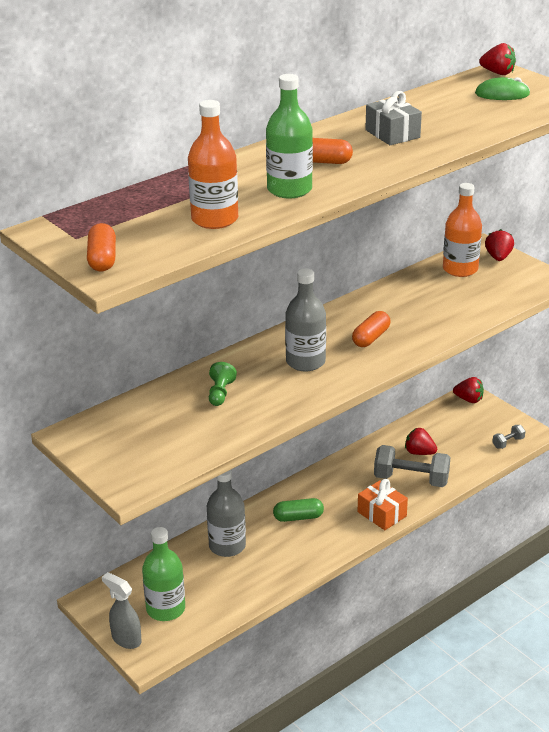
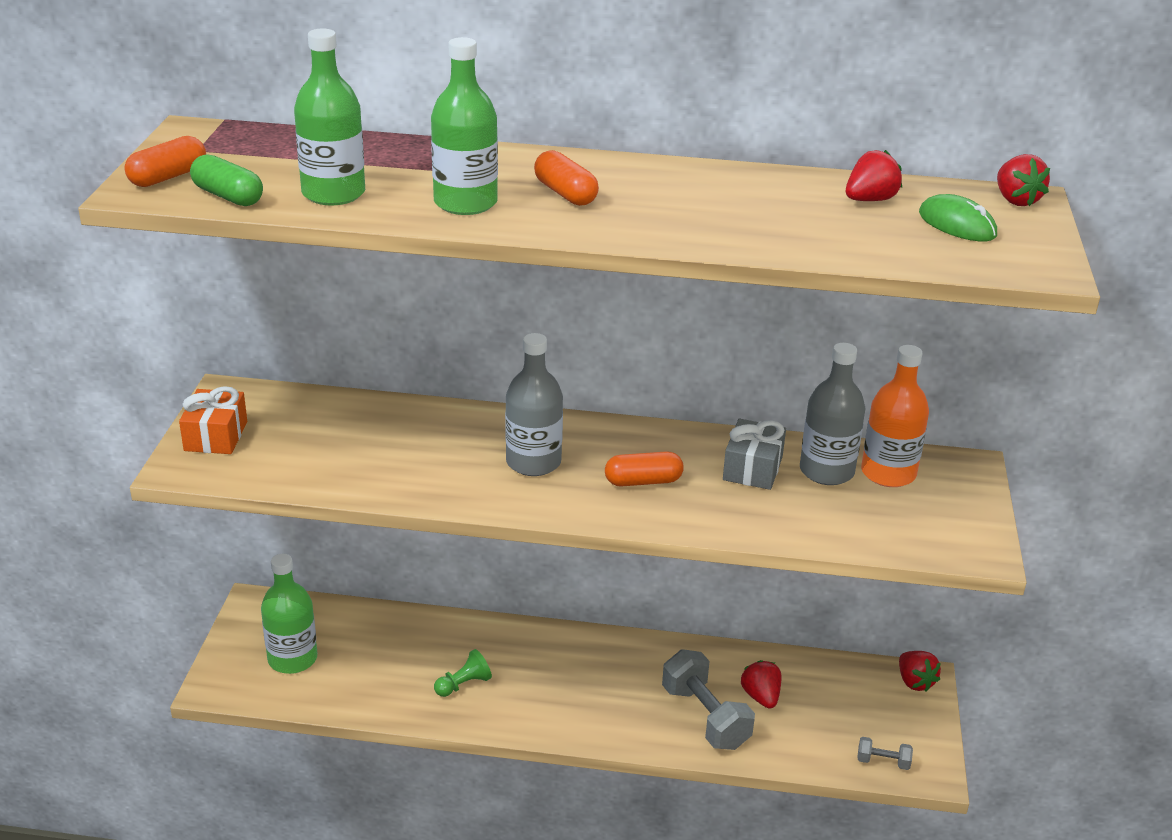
camera: 45 degrees right, 0 degrees up
(126, 639) = (224, 659): grey spray bottle -> none
(214, 219) = (333, 193): orange bottle -> green bottle
(220, 393) = (403, 440): green pawn -> green pawn (463, 684)
(227, 546) = (429, 644): grey bottle -> grey bottle (826, 471)
(298, 517) = (533, 667): green capsule -> green capsule (228, 196)
(382, 514) = (616, 728): orange gift -> orange gift (216, 436)
(392, 134) = (711, 203): grey gift -> grey gift (752, 468)
(498, 257) = (964, 488): red strawberry -> red strawberry (870, 200)

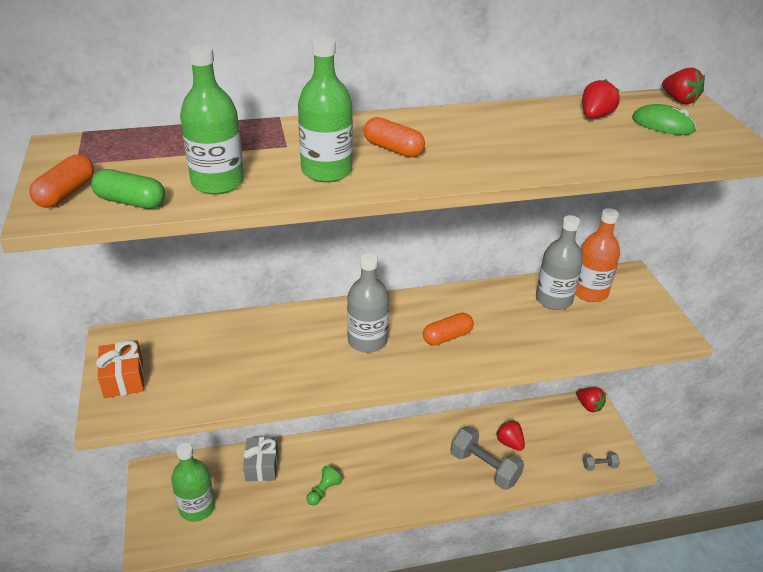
camera: 20 degrees left, 5 degrees up
(752, 468) = (509, 309): grey gift -> grey gift (261, 466)

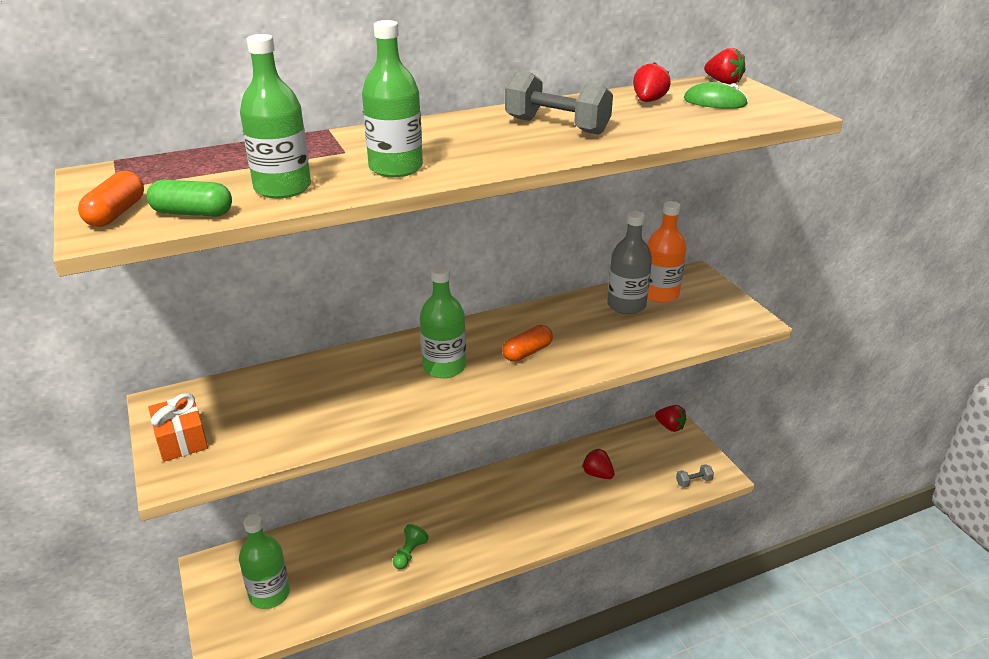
camera: 10 degrees left, 5 degrees down
(261, 466) = (334, 539): grey gift -> none
(367, 340) = (444, 367): grey bottle -> green bottle
(393, 149) = (458, 144): orange capsule -> none
(484, 467) = (577, 502): grey dumbbell -> grey dumbbell (557, 126)

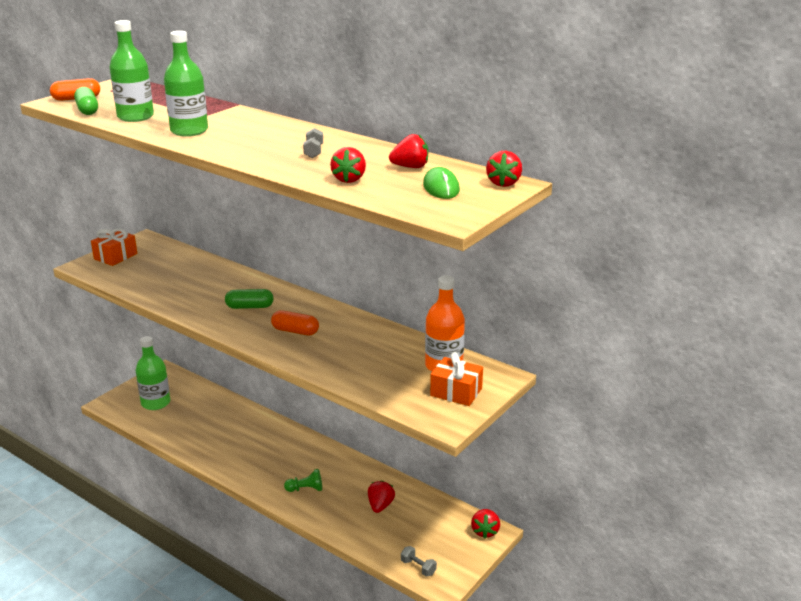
camera: 60 degrees right, 5 degrees down
(409, 553) = (225, 443): green pawn -> green pawn (306, 489)
(444, 367) = (249, 307): green bottle -> green capsule
(557, 126) = (313, 152): grey dumbbell -> grey dumbbell, size x0.47
(626, 305) = (407, 354): grey bottle -> none
(659, 127) = (349, 179): none -> red strawberry
(707, 301) = (456, 392): none -> orange gift

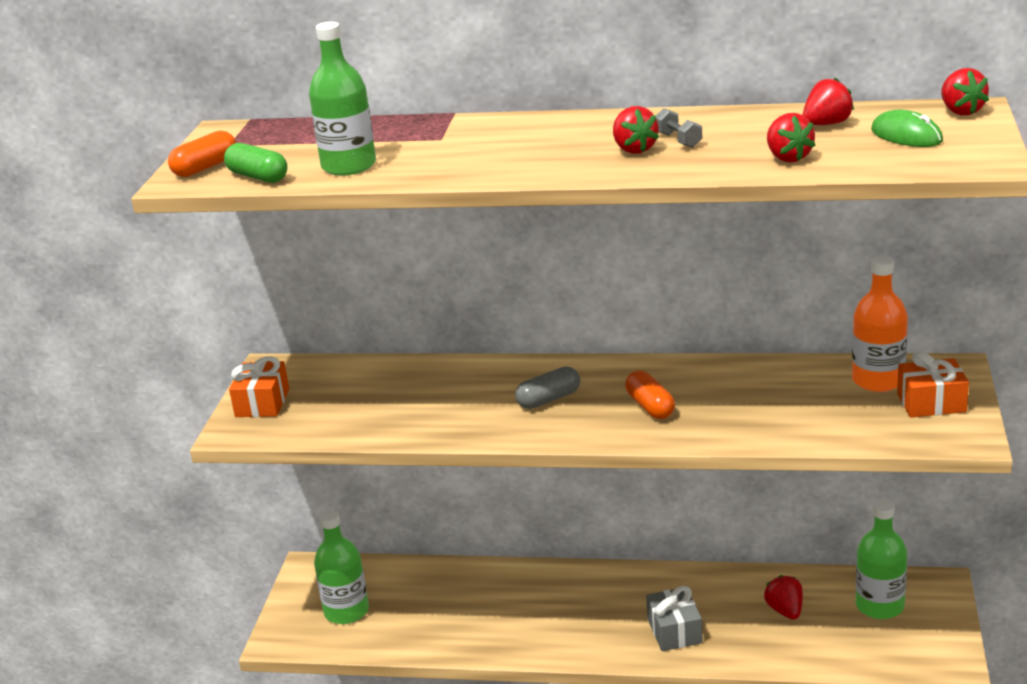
camera: 25 degrees left, 0 degrees up
(189, 131) = (464, 162): green bottle -> green bottle (879, 606)
(249, 307) = (549, 399): green capsule -> grey capsule
(295, 331) = (650, 406): orange capsule -> orange capsule turned 75 degrees clockwise
(306, 489) = (674, 631): green pawn -> grey gift
(418, 567) = (905, 658): grey dumbbell -> none
(485, 531) = (932, 587): red strawberry -> red strawberry (634, 149)

